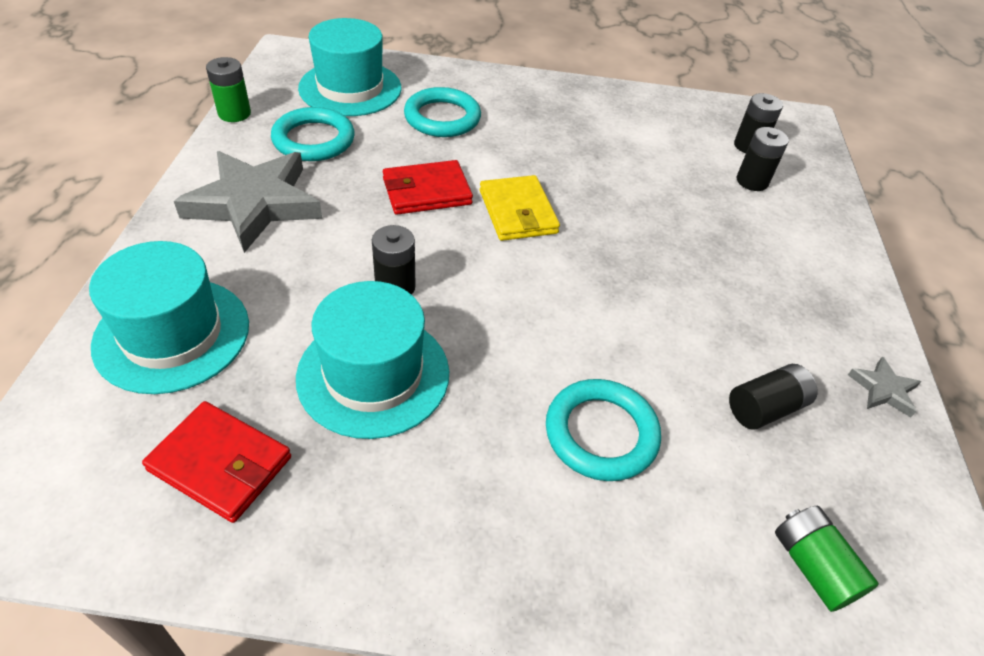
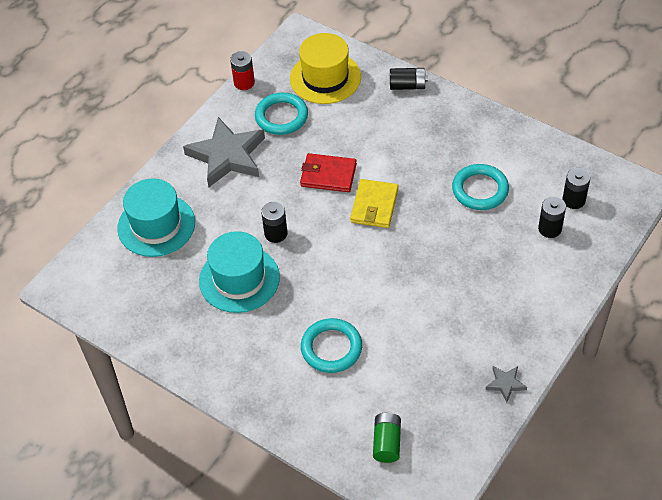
camera: 35 degrees right, 5 degrees up
(221, 464) = (153, 298): red wallet -> none
(234, 113) = (244, 83): green battery -> red battery
(350, 88) = (325, 78): turquoise hat -> yellow hat
(442, 118) = (371, 119): turquoise ring -> turquoise ring (480, 190)
(765, 408) = (428, 368): black battery -> black battery (407, 86)

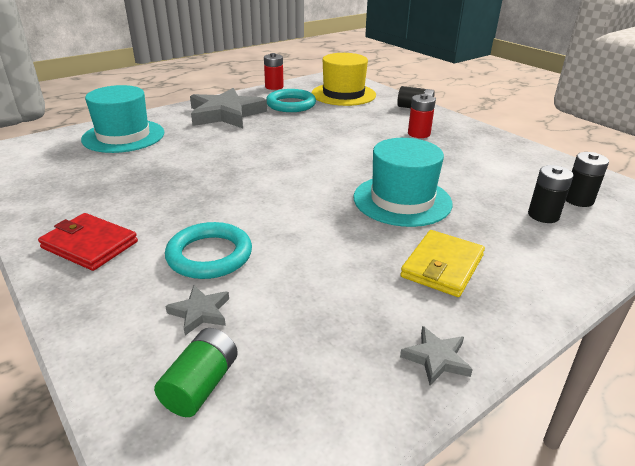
camera: 15 degrees right, 20 degrees down
(239, 279) = (161, 181): turquoise hat -> turquoise hat (402, 200)
(276, 233) = (227, 160): black battery -> none
(328, 175) = (308, 138): red wallet -> red wallet (89, 245)
(356, 396) = (200, 312): none -> grey star
(374, 206) = (341, 162): yellow wallet -> yellow wallet (442, 266)
(426, 136) = (419, 134): none -> red battery
(480, 190) = (463, 173): turquoise ring -> none

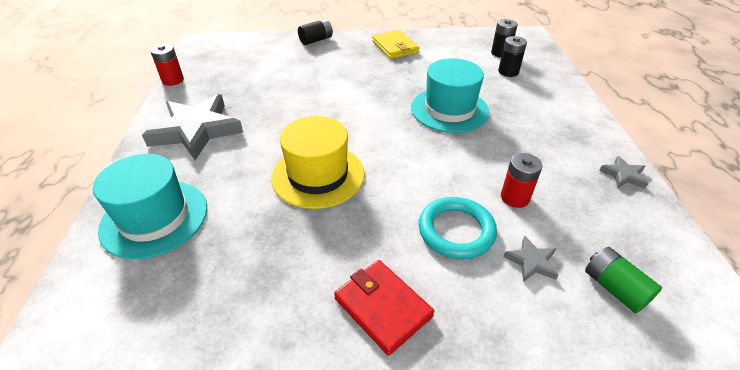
camera: 55 degrees left, 10 degrees up
(89, 245) = (382, 307): red wallet -> red wallet turned 75 degrees clockwise
(291, 104) = (228, 88): turquoise ring -> none
(343, 94) = (246, 56): yellow hat -> yellow hat (318, 175)
(419, 134) = (360, 59): red battery -> red battery (515, 197)
(442, 266) = (538, 131): yellow wallet -> yellow wallet (395, 47)

